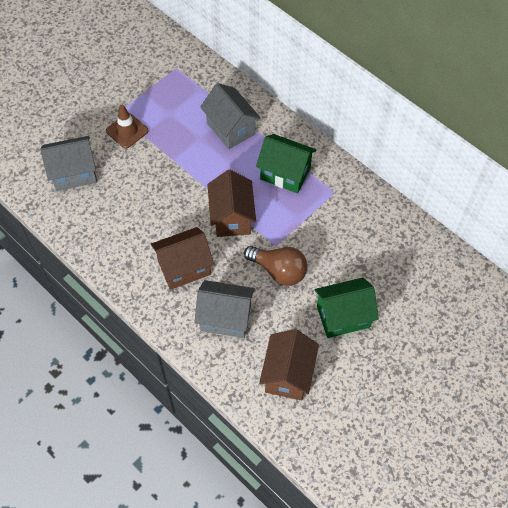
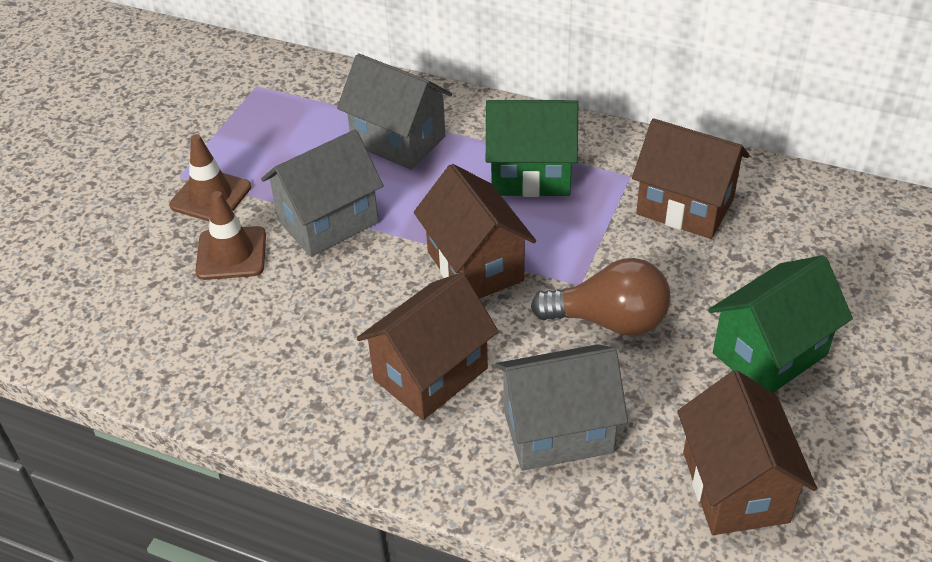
camera: 20 degrees left, 15 degrees down
(74, 173) = (137, 290): grey house -> grey house (328, 222)
(123, 168) = (231, 253): none -> brown traffic cone
(351, 221) = (685, 207): none -> brown house

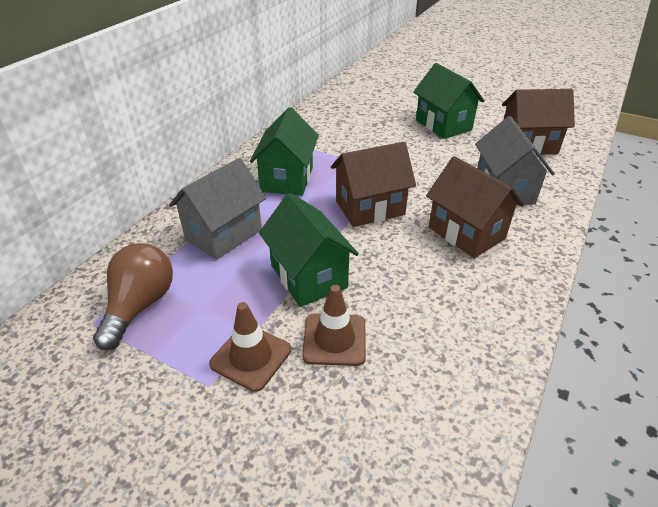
camera: 85 degrees left, 5 degrees down
(328, 222) = (309, 276): grey house -> green house
(609, 320) = (420, 165): brown light bulb -> brown light bulb (140, 306)
(685, 207) = (333, 132): brown house -> none

